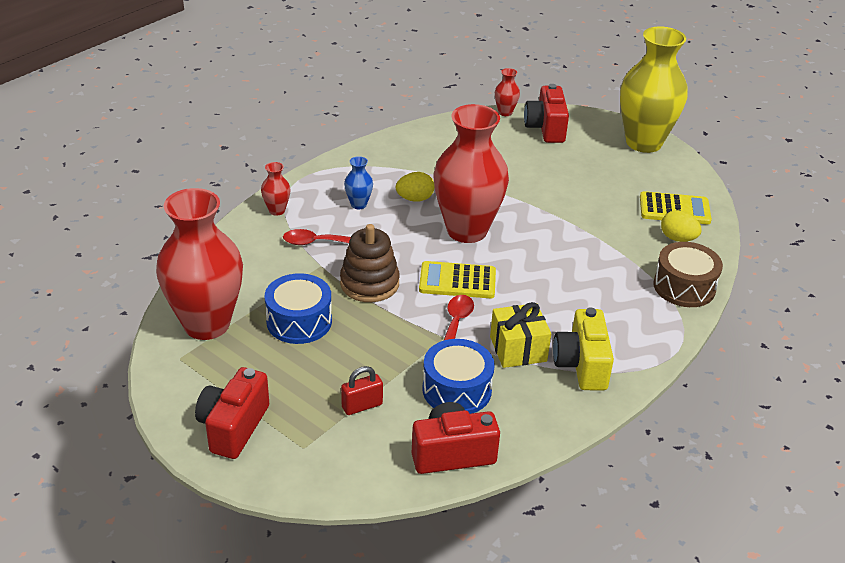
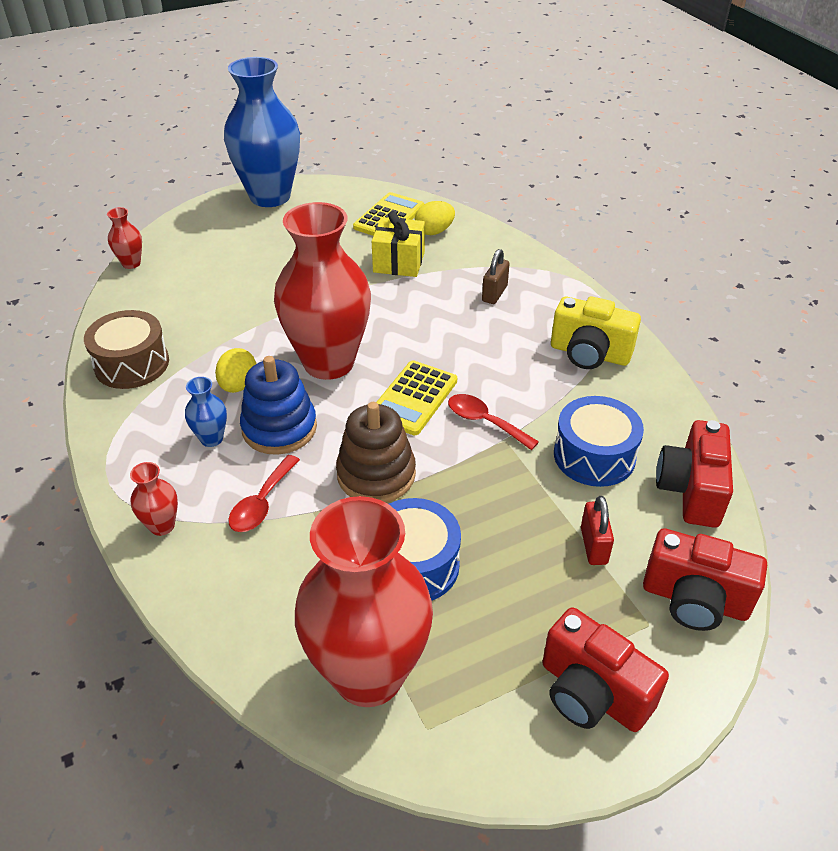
camera: 65 degrees left, 5 degrees up
(386, 229) = (279, 428): none -> blue stacking toy
(518, 349) = (548, 389): yellow gift -> yellow gift (399, 262)
(545, 128) = (189, 246): red camera -> red camera (694, 600)
(619, 293) = (494, 293): none -> brown padlock
(643, 142) = (270, 196): yellow vase -> blue vase
(684, 287) = (506, 253): brown drum -> brown drum (132, 364)

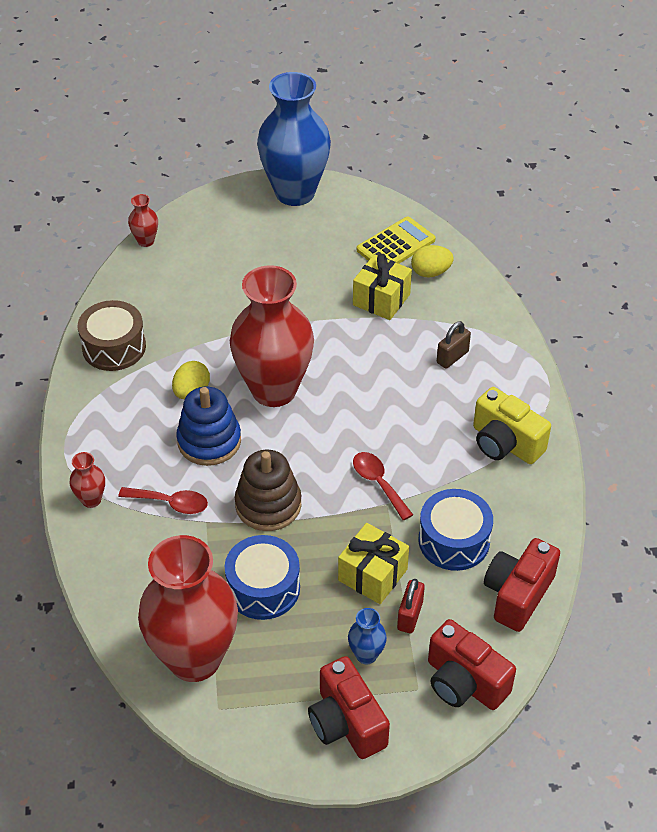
camera: 20 degrees right, 5 degrees up
(211, 439) = (153, 435): blue vase -> blue vase (366, 655)
(262, 503) = (171, 503): red spoon -> red spoon turned 120 degrees counterclockwise
(414, 398) = (330, 444): yellow calculator -> none
(529, 514) = (372, 575): none -> yellow gift

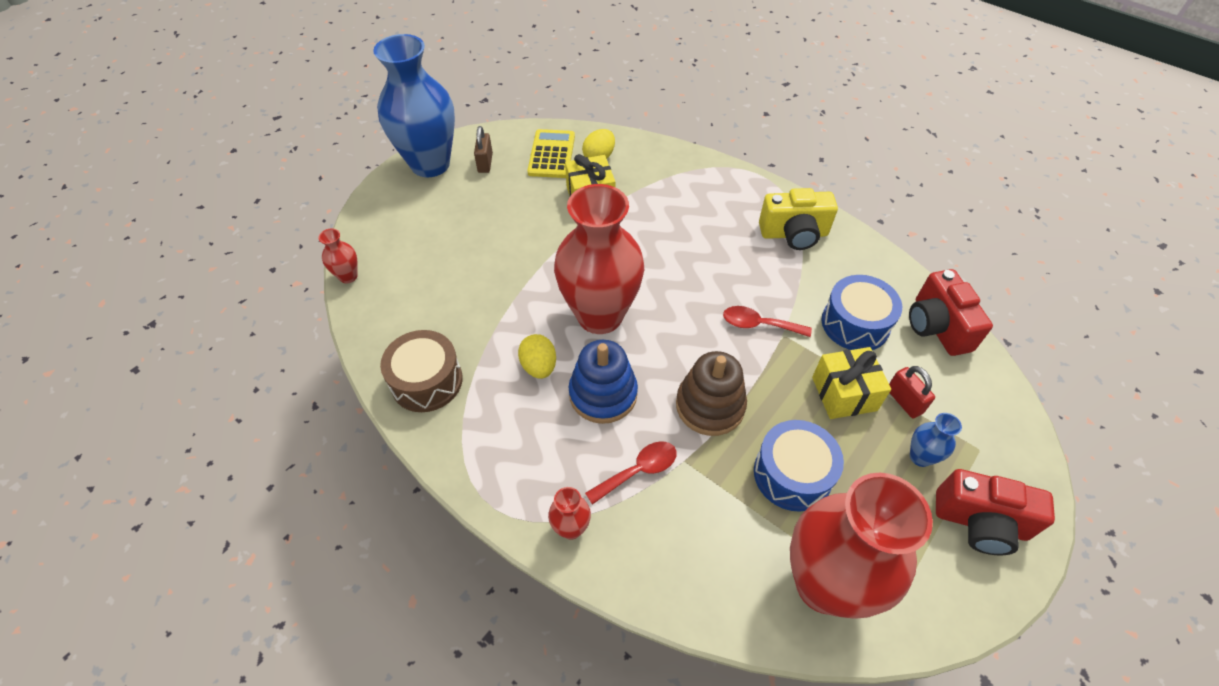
camera: 45 degrees left, 5 degrees up
(452, 357) = (687, 202): brown padlock -> brown padlock (485, 163)
(464, 682) = (995, 416): red camera -> none

